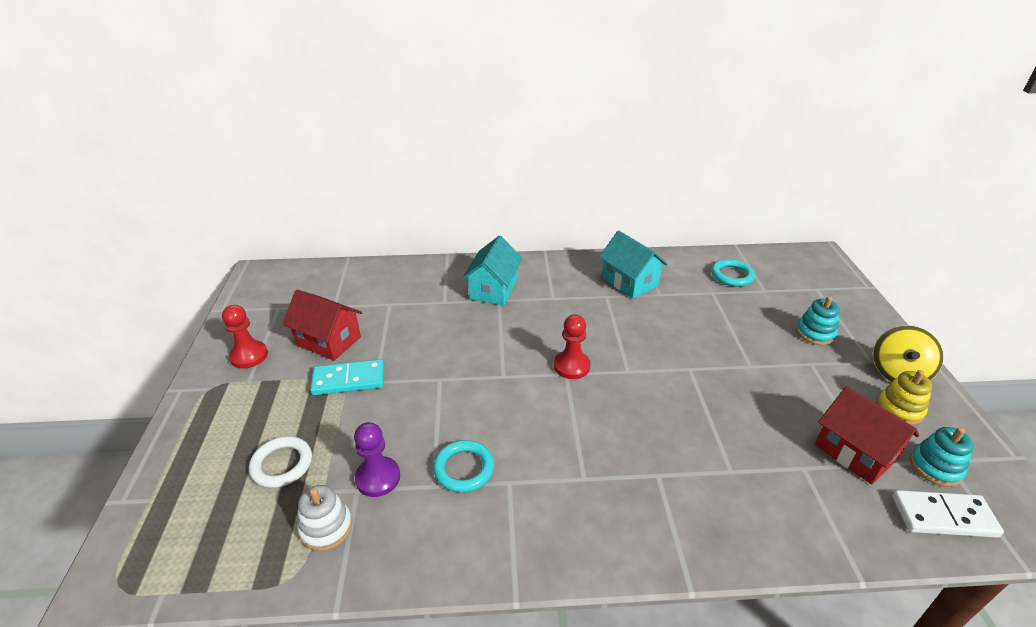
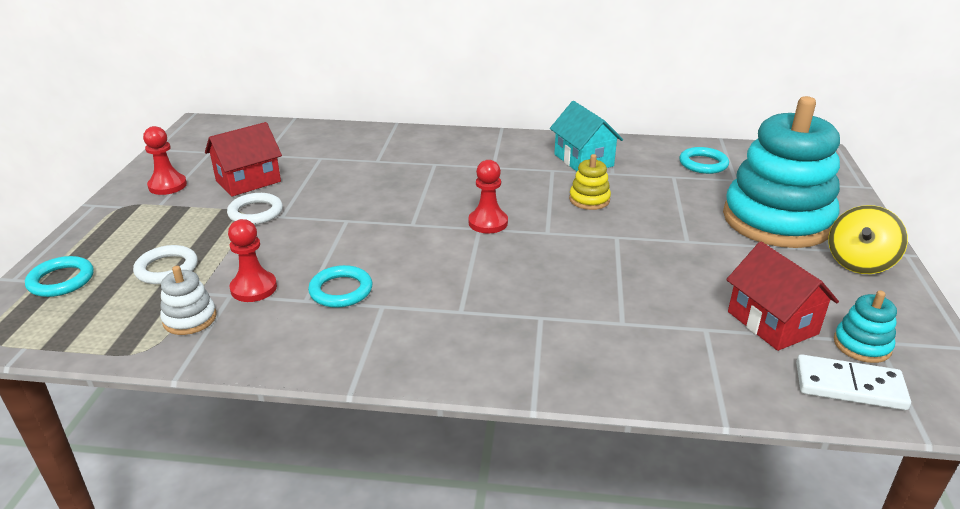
camera: 10 degrees right, 5 degrees down
(175, 496) = (61, 280): none -> turquoise ring
(328, 341) = (248, 181): red house -> red house turned 75 degrees counterclockwise
(348, 380) = (255, 212): turquoise domino -> white ring
(378, 478) = (254, 288): purple pawn -> red pawn
(493, 289) = (432, 155): turquoise house -> none
(815, 333) = (777, 220): turquoise stacking toy -> turquoise stacking toy, size x2.48
(899, 409) = (845, 293): yellow stacking toy -> yellow stacking toy (589, 200)

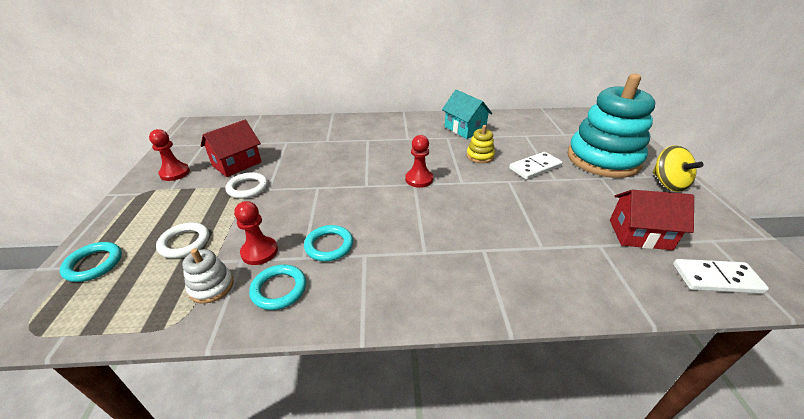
camera: 10 degrees left, 5 degrees up
(664, 222) = (535, 168): none -> white domino
(703, 164) = (539, 125): turquoise ring -> turquoise ring (279, 289)
(772, 323) = (640, 234): red house -> red house turned 45 degrees counterclockwise
(859, 262) = (667, 183): yellow spinning top -> yellow spinning top turned 45 degrees counterclockwise
(862, 345) = (704, 244): turquoise stacking toy -> none

